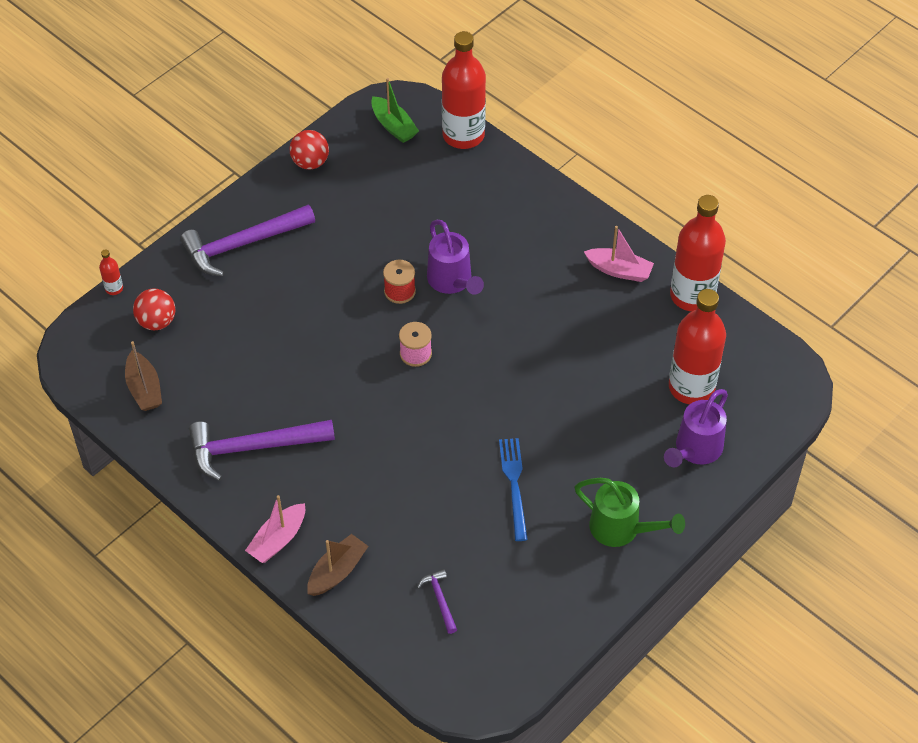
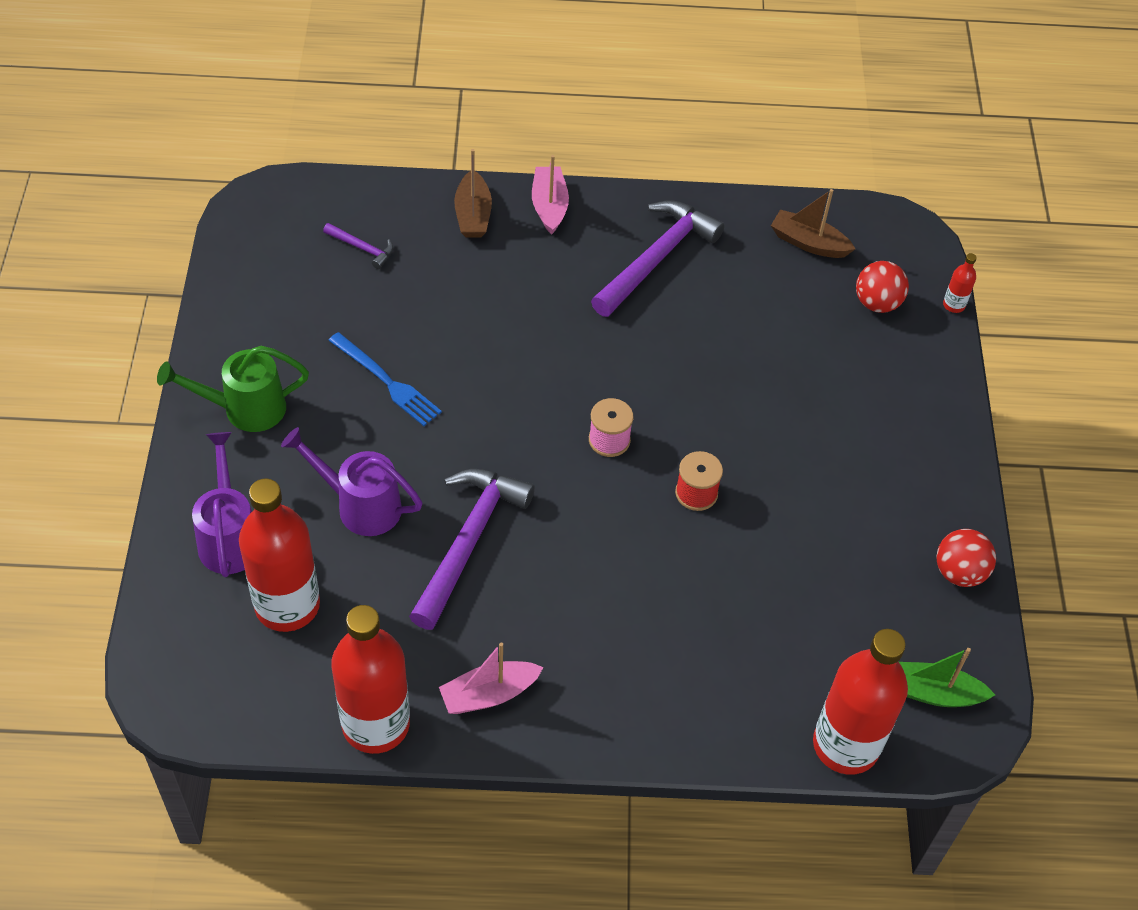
camera: 135 degrees right, 0 degrees up
(242, 244) = (903, 430): purple hammer -> purple hammer (469, 541)
(452, 282) = (655, 543): purple watering can -> purple watering can (360, 505)

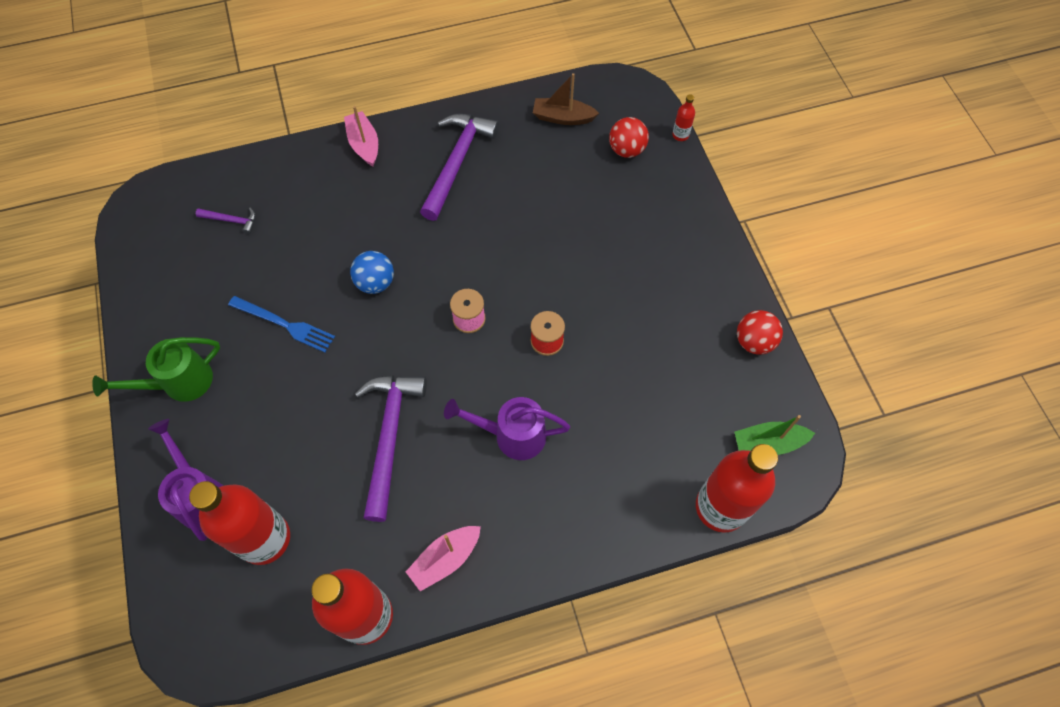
camera: 15 degrees left, 10 degrees up
(360, 505) = (296, 434): purple watering can -> purple watering can (512, 435)
(473, 215) = (308, 168): brown boat -> none
(510, 366) = (375, 283): none -> blue ball

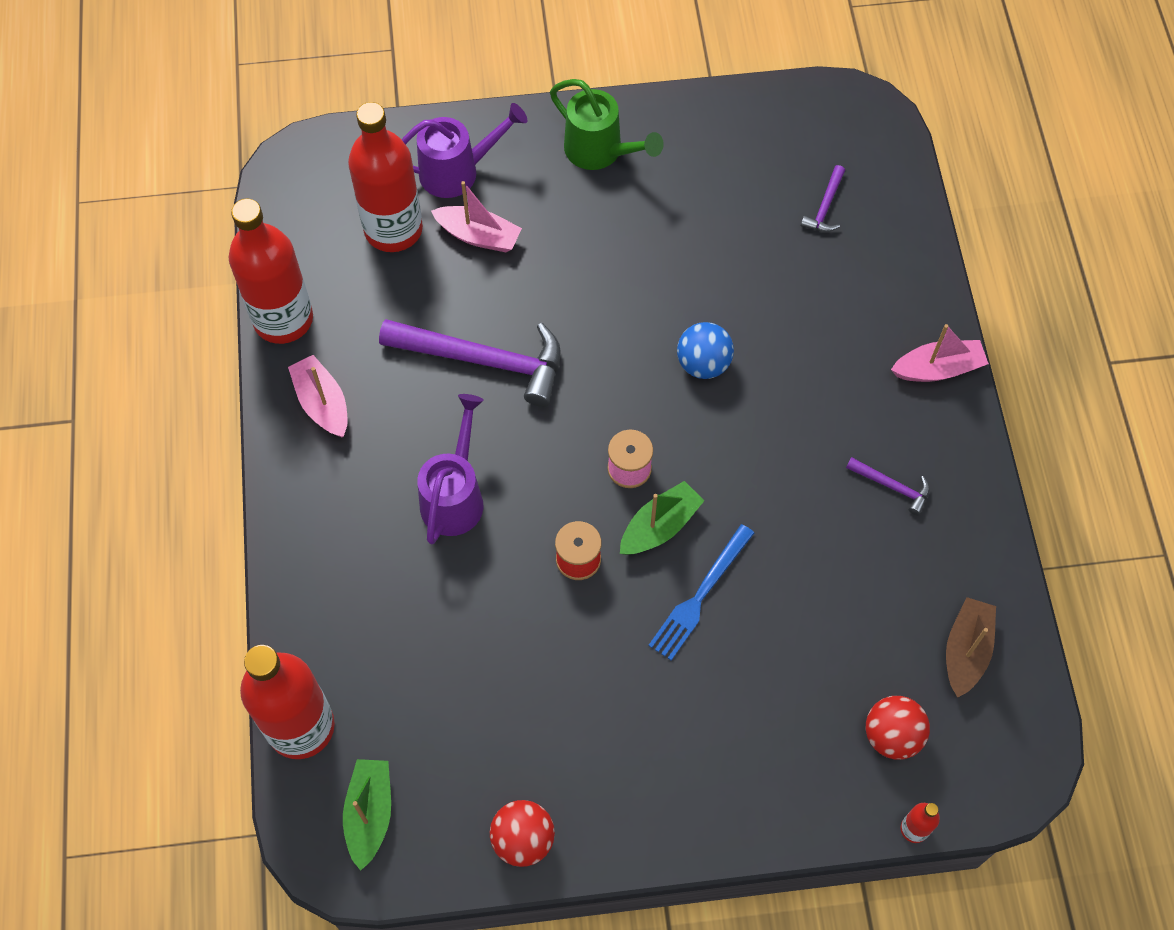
camera: 100 degrees right, 0 degrees up
(179, 383) = (600, 152): green watering can -> green watering can turned 150 degrees clockwise
(268, 464) = (478, 236): none -> pink boat
(284, 324) = (659, 259): blue fork -> blue fork (700, 595)
(457, 162) = (892, 487): purple hammer -> purple hammer, size x0.45
(511, 293) = (660, 526): none -> green boat

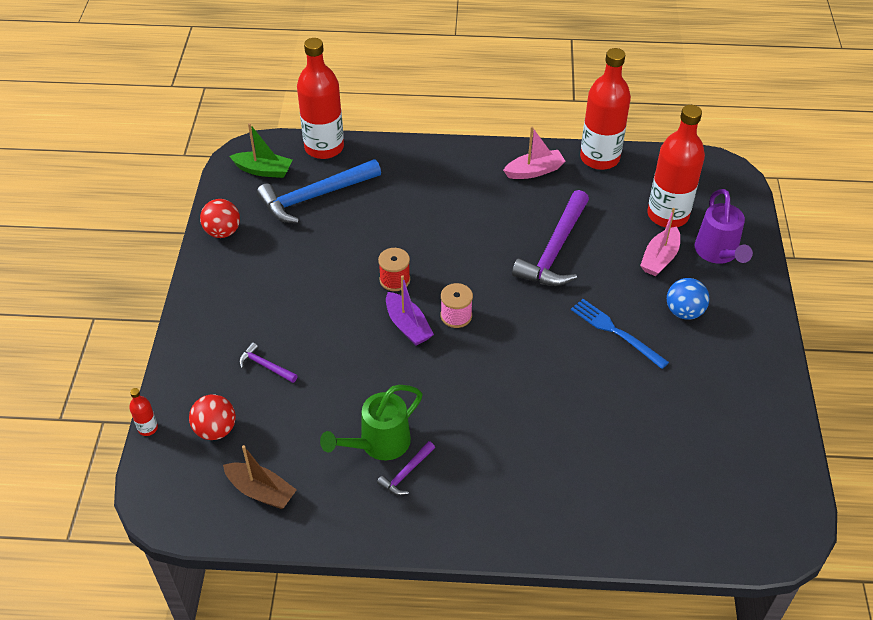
camera: 100 degrees right, 15 degrees down
(422, 714) = (315, 197): none -> blue hammer
(455, 496) = (455, 225): purple watering can -> none
(600, 152) = (736, 338): green watering can -> green watering can (378, 444)
(660, 526) = (408, 326): green boat -> purple boat
(700, 595) = (351, 339): blue fork -> blue fork (616, 332)
(703, 364) = (534, 372): blue ball -> blue ball (684, 312)
(825, 207) = (677, 482): purple hammer -> purple hammer (265, 366)
(938, 369) = (506, 531): pink boat -> none

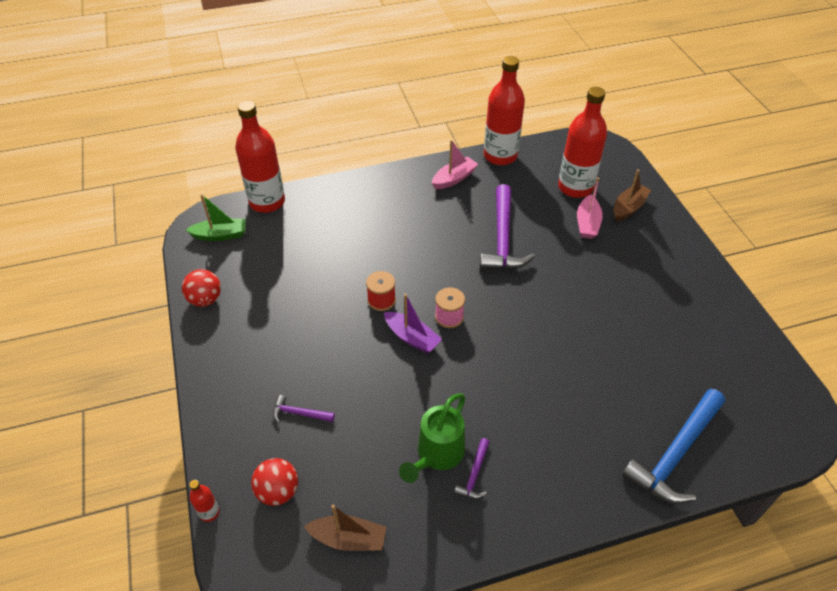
camera: 20 degrees left, 0 degrees up
(315, 197) = (277, 246): blue hammer -> blue hammer (675, 454)
(616, 332) = (585, 293): blue fork -> none
(684, 312) = (628, 261): blue ball -> none
(718, 253) = (628, 208): purple watering can -> brown boat

